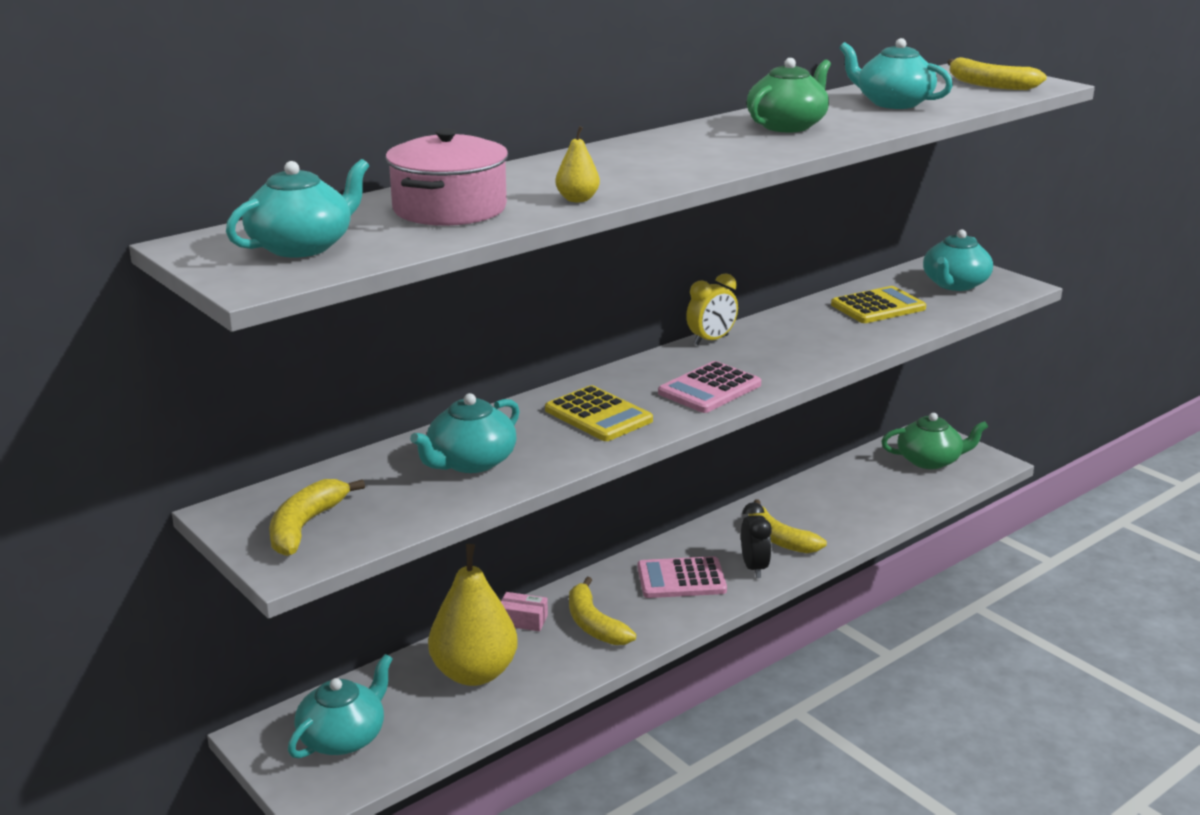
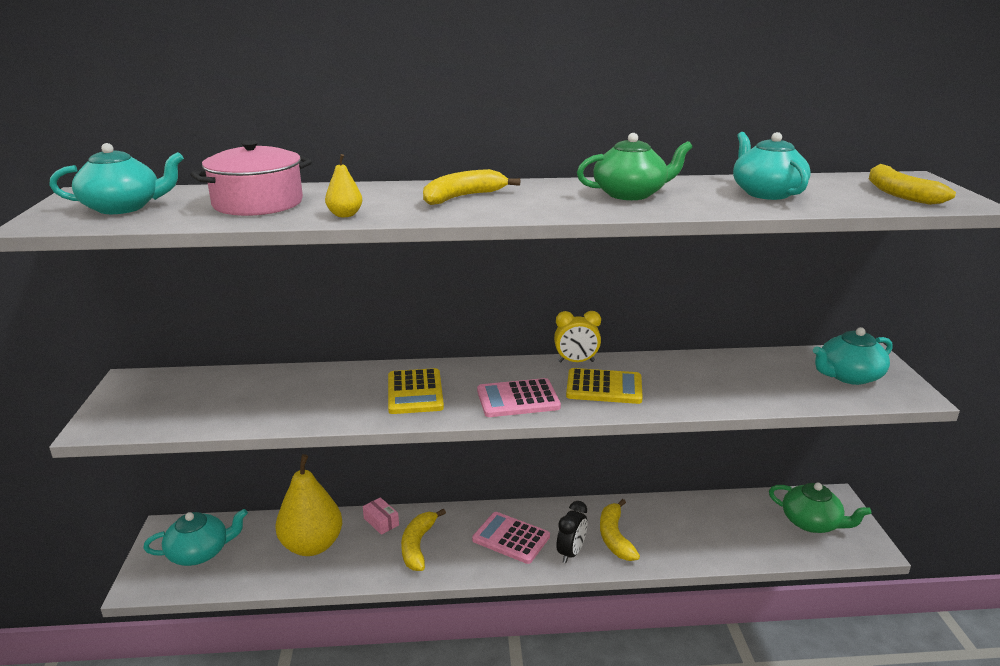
camera: 35 degrees right, 0 degrees up
(305, 526) = (145, 404): yellow banana -> yellow banana (462, 197)
(470, 462) = (291, 397): turquoise teapot -> none
(878, 307) = (749, 375): yellow calculator -> yellow calculator (604, 387)

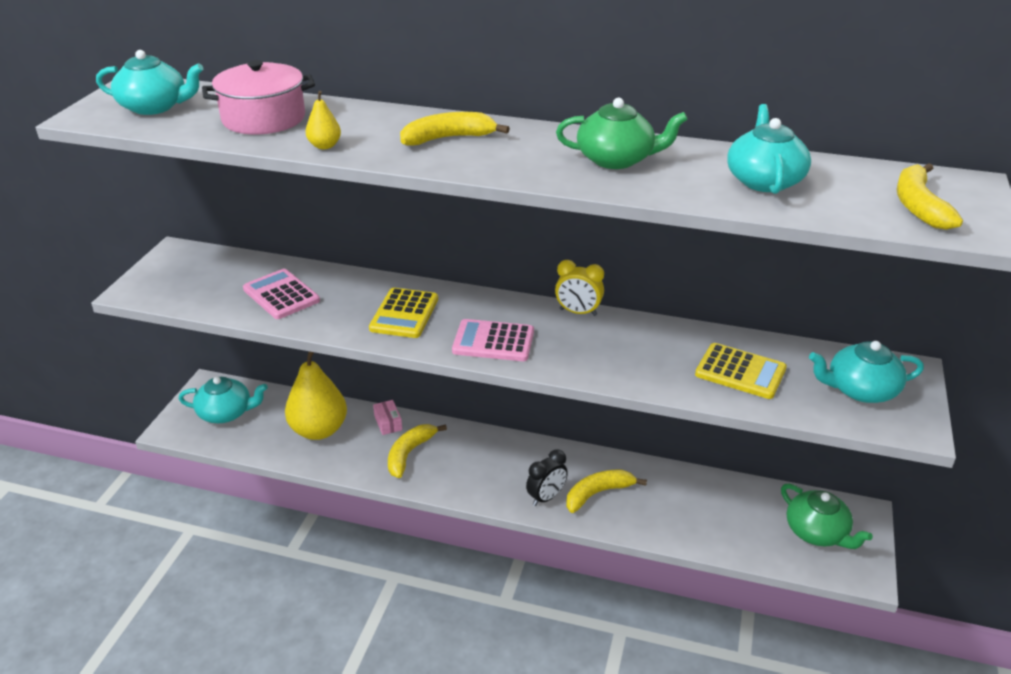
camera: 20 degrees right, 10 degrees up
(511, 538) = (497, 468): pink calculator -> pink calculator (281, 295)
(604, 387) = (585, 347): yellow calculator -> yellow calculator (740, 372)
(614, 537) = (598, 493): yellow banana -> yellow banana turned 45 degrees clockwise

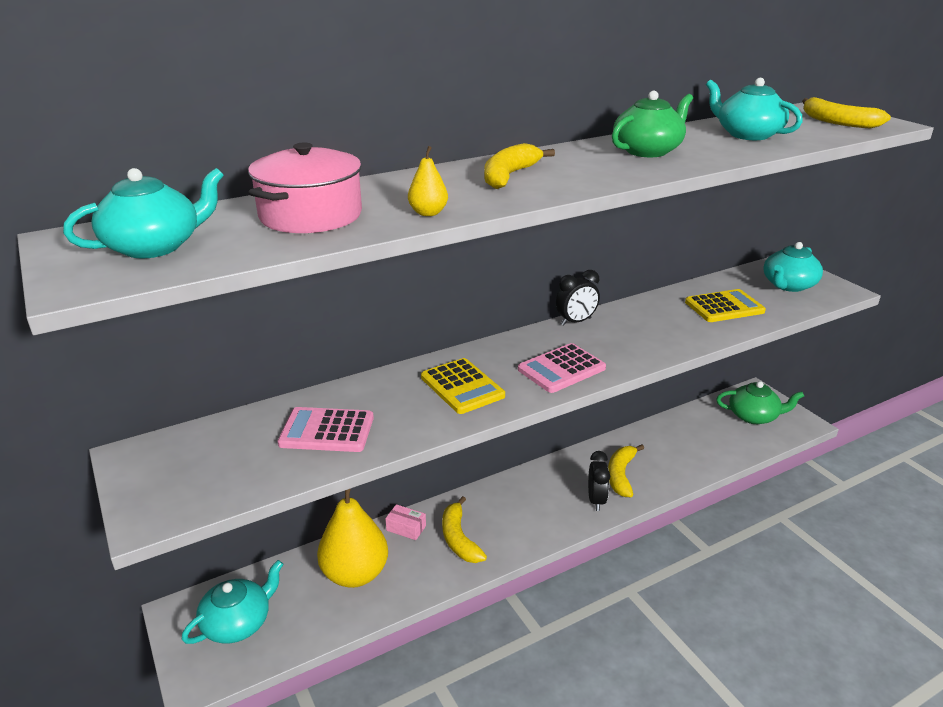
camera: 45 degrees left, 5 degrees down
(578, 312) = (576, 322): yellow clock -> black clock

